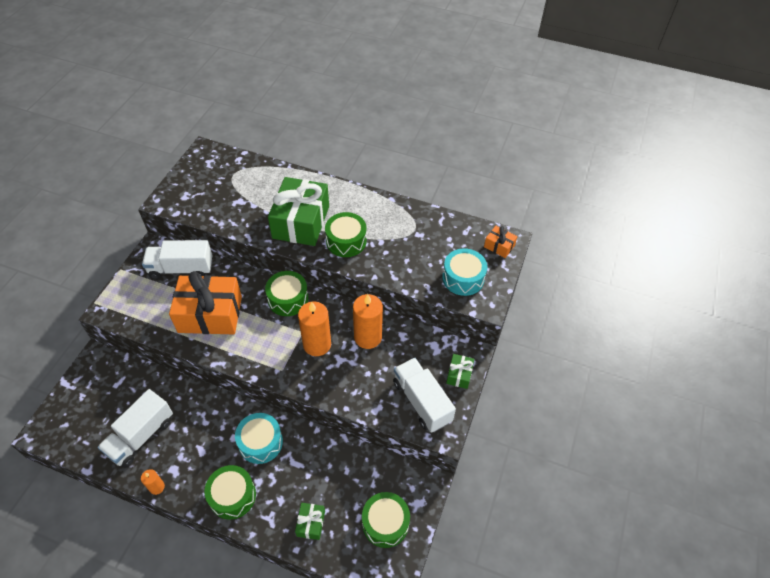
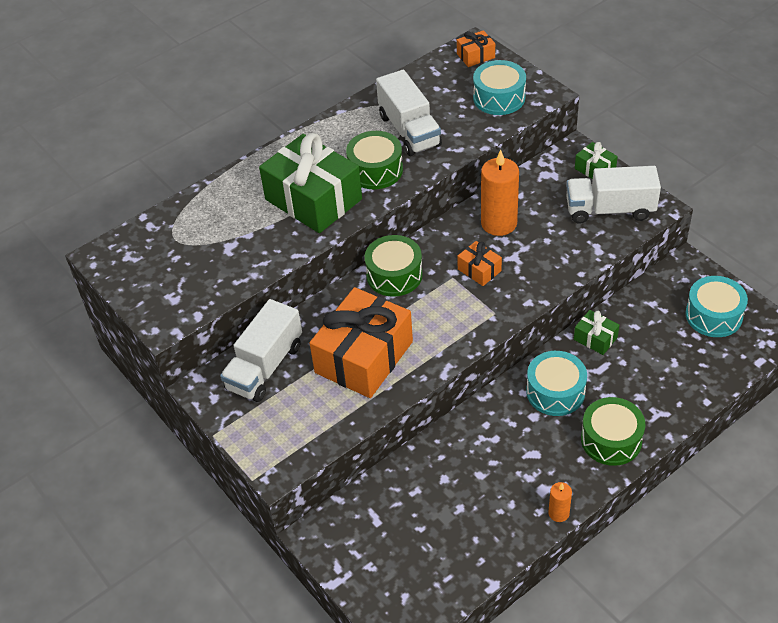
camera: 55 degrees left, 5 degrees down
(141, 436) = (475, 512): white truck -> white truck (409, 130)
(311, 523) = (682, 378): green gift -> green gift (595, 338)
(317, 344) = (479, 270): orange candle -> orange gift
(385, 523) = (713, 315): green drum -> turquoise drum

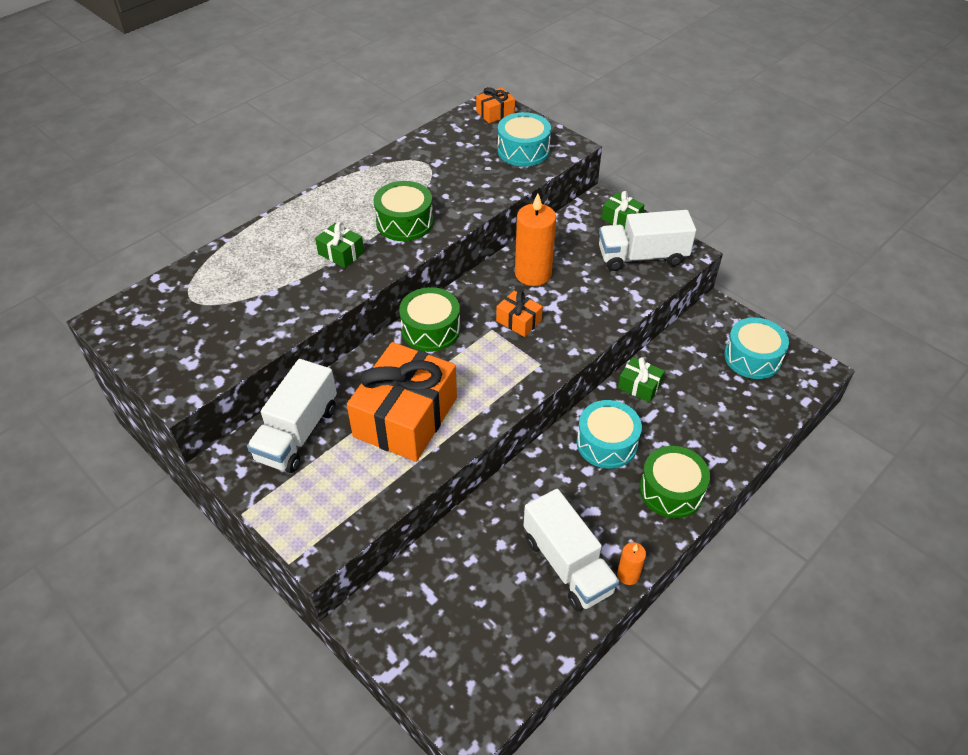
camera: 10 degrees left, 0 degrees up
(313, 199) = (341, 253): green gift -> green gift, size x0.44
(409, 130) = (436, 183): white truck -> white truck (567, 564)

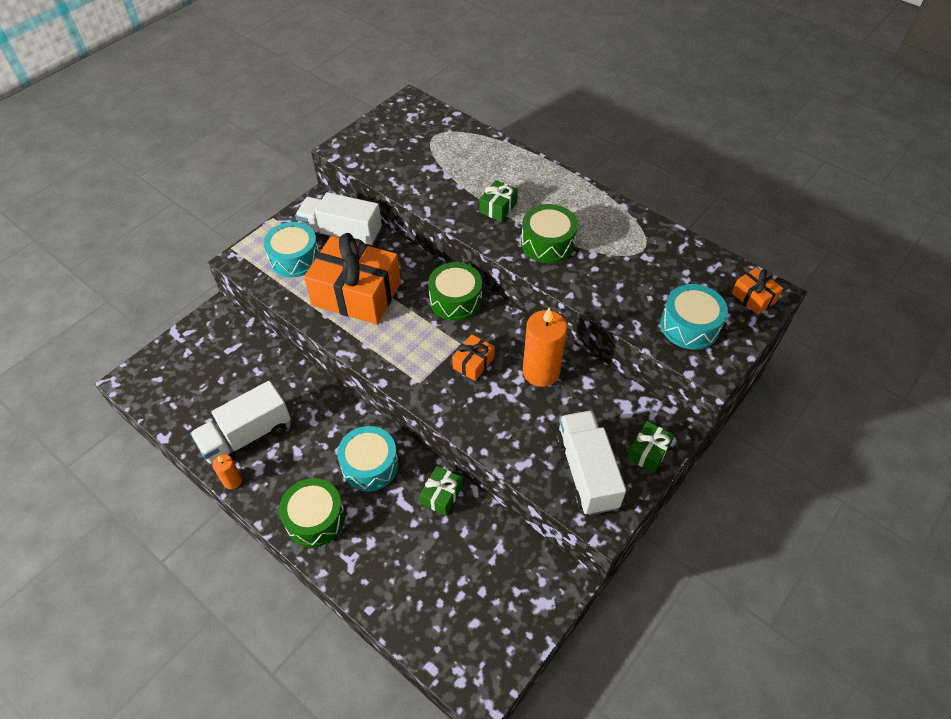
camera: 85 degrees right, 5 degrees up
(752, 357) = (492, 614): turquoise drum -> turquoise drum (294, 258)

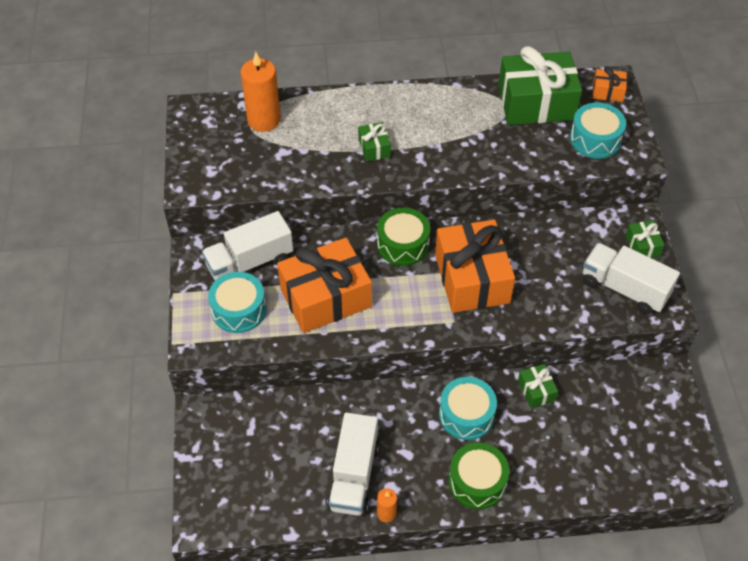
camera: 45 degrees left, 0 degrees up
(473, 363) = (472, 278): orange gift -> orange gift, size x2.25
(541, 371) = (521, 248): orange candle -> orange candle (264, 120)
(547, 243) = (442, 149): green drum -> none
(674, 263) = (536, 103): none -> green gift

